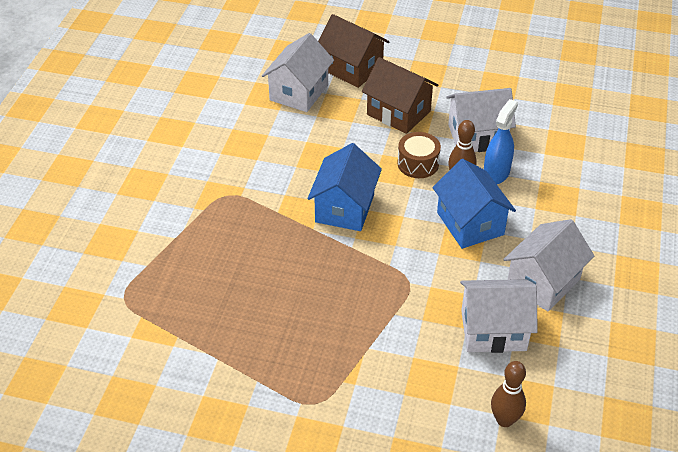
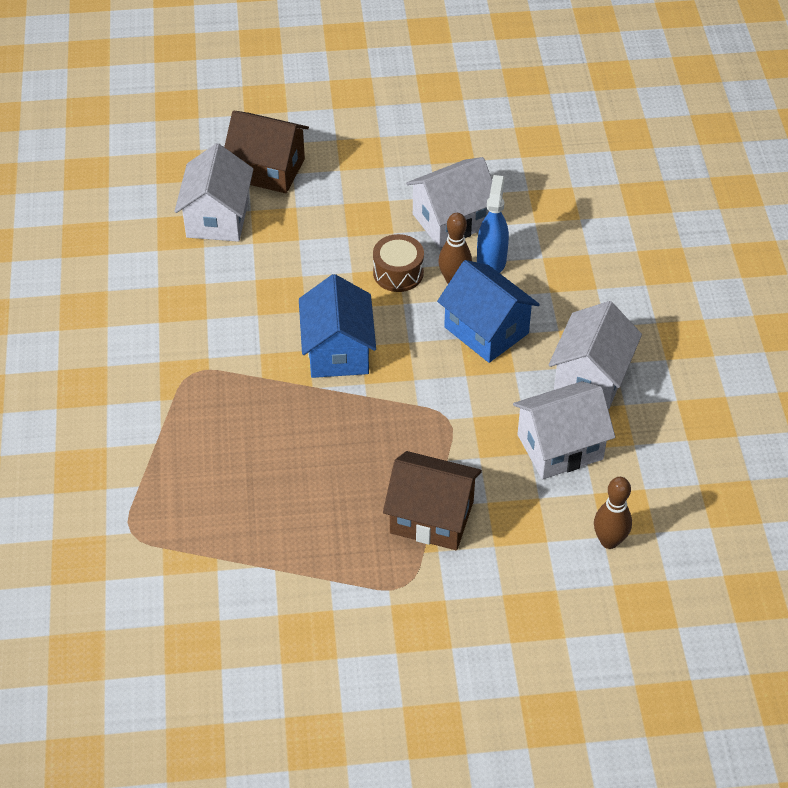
camera: 20 degrees left, 5 degrees up
(398, 113) = (348, 214): brown house -> brown house (431, 517)

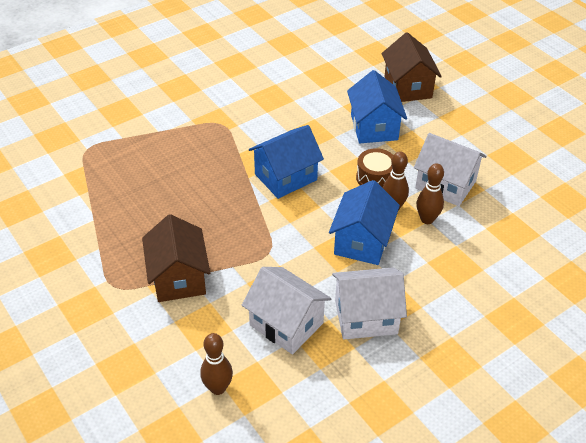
camera: 60 degrees right, 5 degrees down
(217, 218) = (349, 84): white house -> none
(314, 233) = (374, 127): none -> blue house
(491, 261) = (427, 219): blue spray bottle -> brown bowling pin

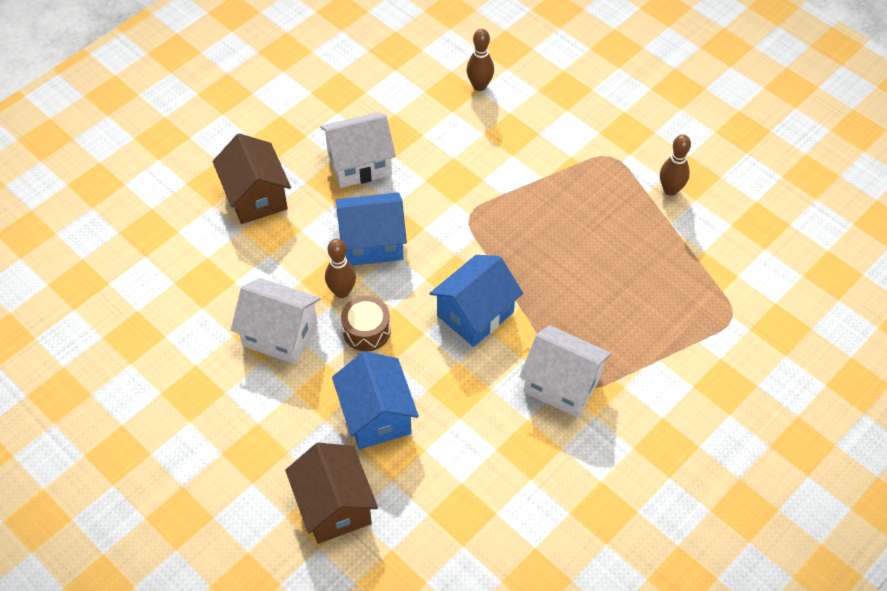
camera: 170 degrees right, 10 degrees up
(178, 278) = (552, 174): brown house -> brown house (256, 196)
(286, 324) = (434, 146): white house -> white house (562, 384)
(362, 241) = (372, 243): blue house -> blue house turned 75 degrees clockwise
(427, 219) = (302, 282): brown bowling pin -> brown bowling pin (670, 190)

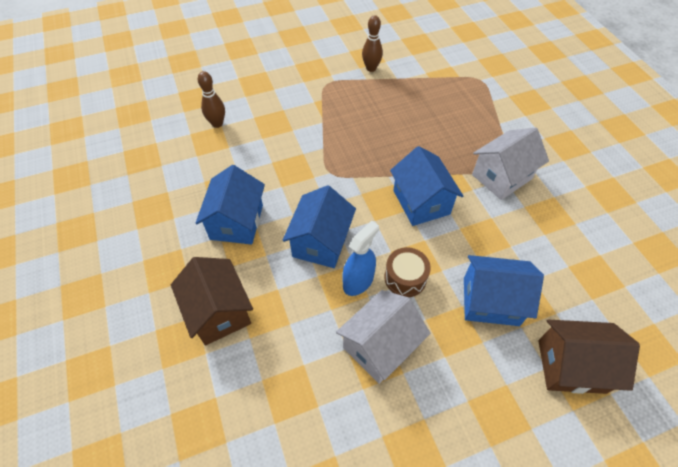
camera: 65 degrees left, 0 degrees up
(256, 196) = (219, 312): brown house -> brown house turned 60 degrees clockwise
(342, 292) = (358, 281): brown bowling pin -> blue spray bottle
(359, 164) = (237, 222): white house -> blue house

